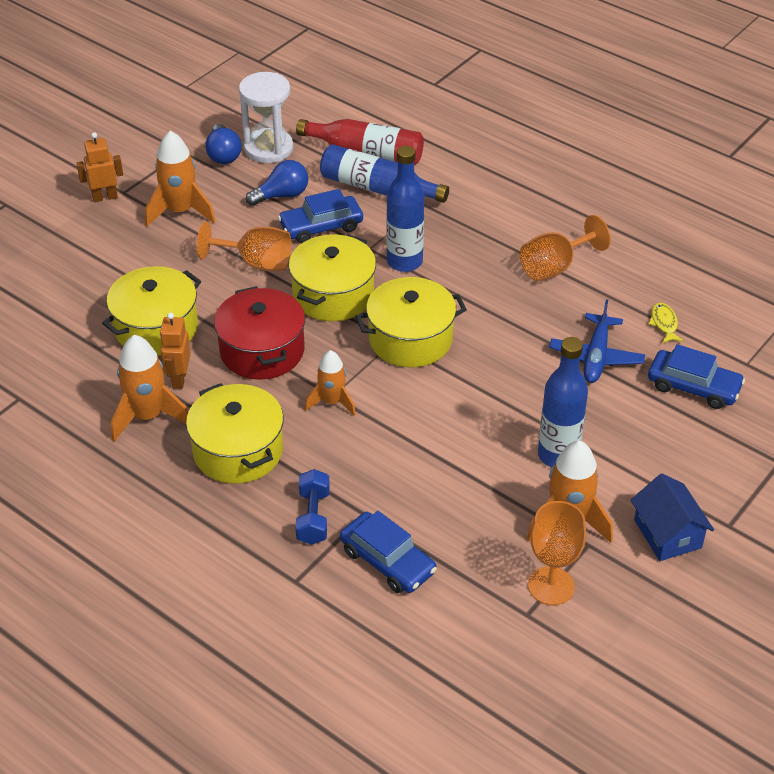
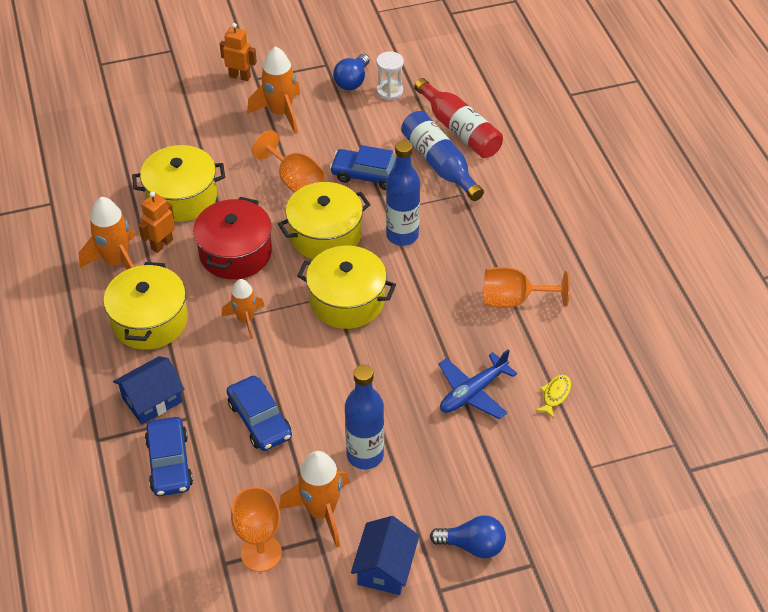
camera: 35 degrees right, 5 degrees up
(268, 148) = (389, 91): white hourglass -> white hourglass, size x0.61
(282, 195) = (363, 135): blue light bulb -> blue light bulb (472, 545)
(313, 517) = (152, 400): blue dumbbell -> blue house
(693, 387) = (525, 461): blue car -> blue car (259, 420)

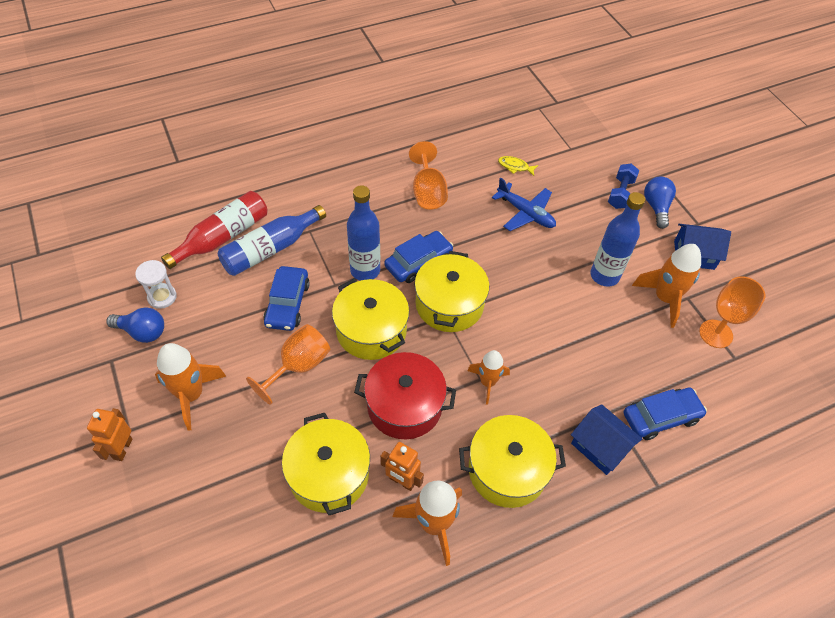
camera: 100 degrees left, 5 degrees up
(259, 420) = (594, 353): blue car -> blue car (418, 262)
(501, 507) = (620, 193): none -> blue dumbbell

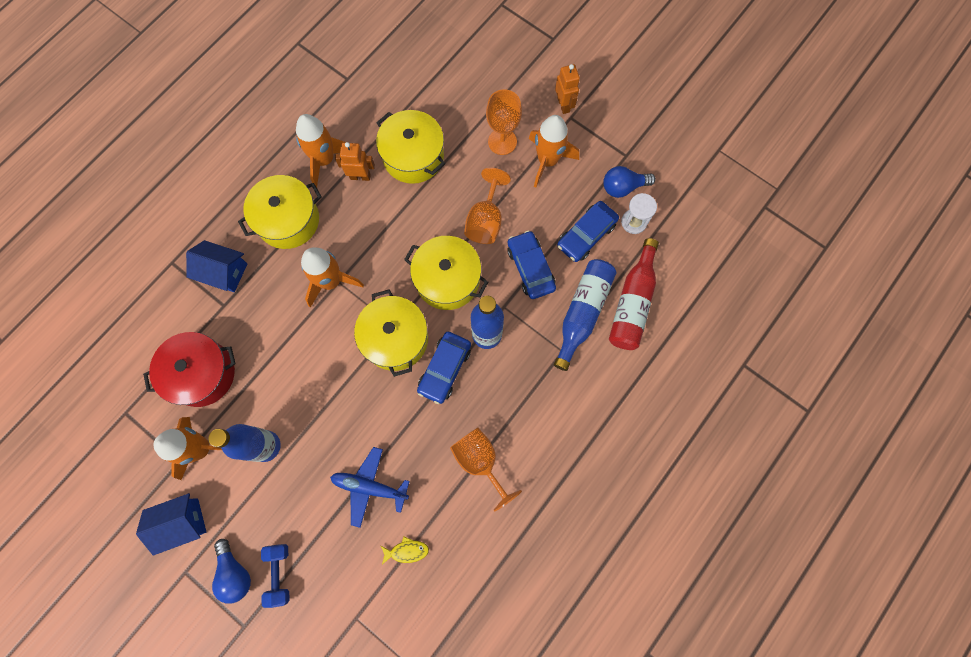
camera: 155 degrees right, 20 degrees up
(404, 406) = (386, 230): red pot -> red pot (202, 374)
(487, 382) = (331, 281): orange rocket -> orange rocket, size x1.54
(661, 417) = (181, 321): blue car -> blue car (586, 235)
(715, 334) = (146, 431): orange goblet -> orange goblet (502, 141)

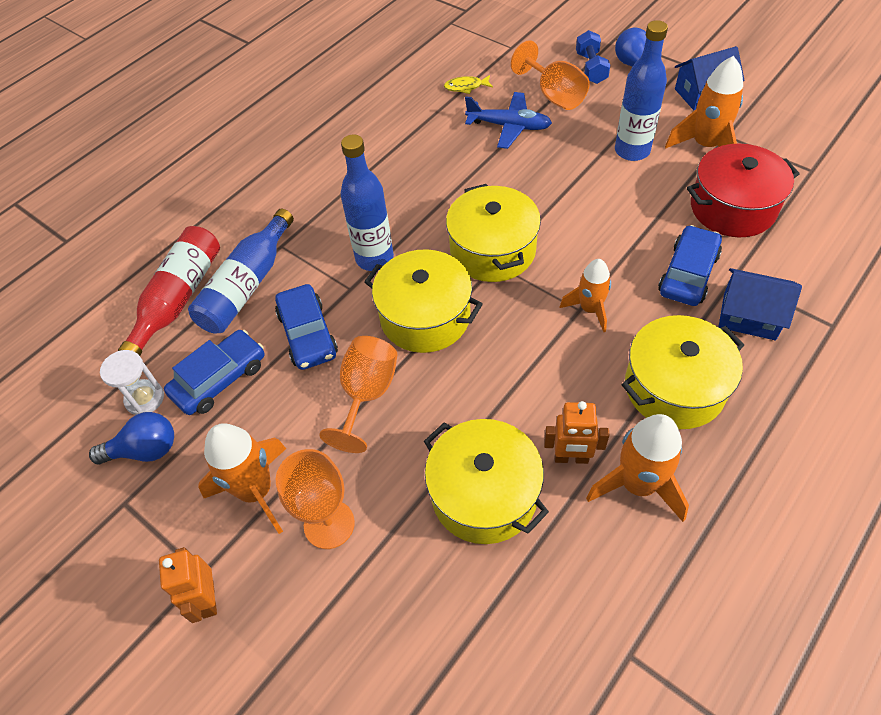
camera: 175 degrees left, 20 degrees down
(331, 281) = (589, 309): orange rocket -> orange rocket, size x0.65
(444, 369) = (429, 223): blue car -> blue car (688, 274)
(480, 461) = (389, 149): orange goblet -> orange goblet (554, 95)

